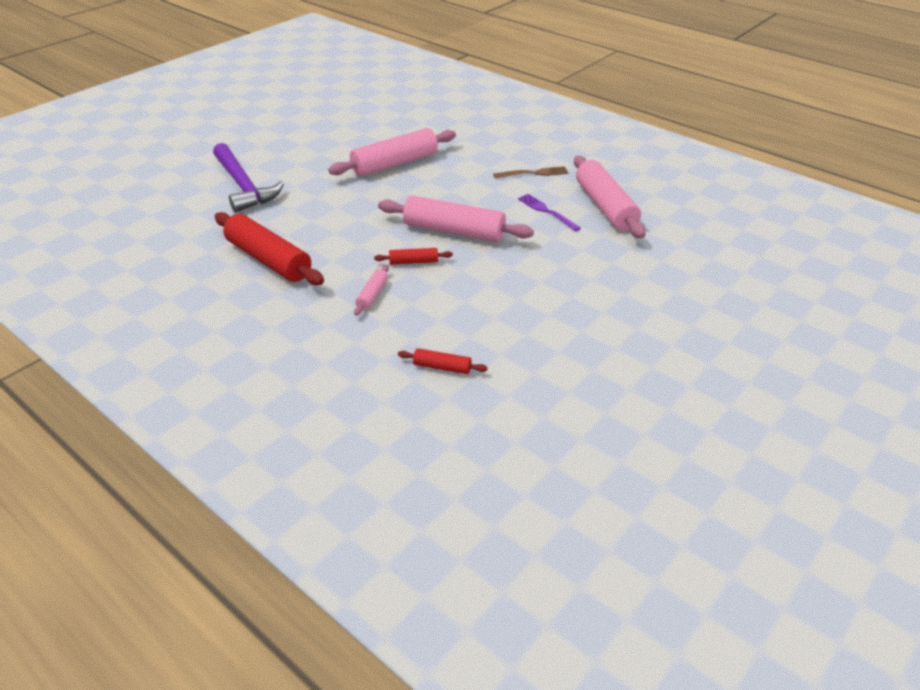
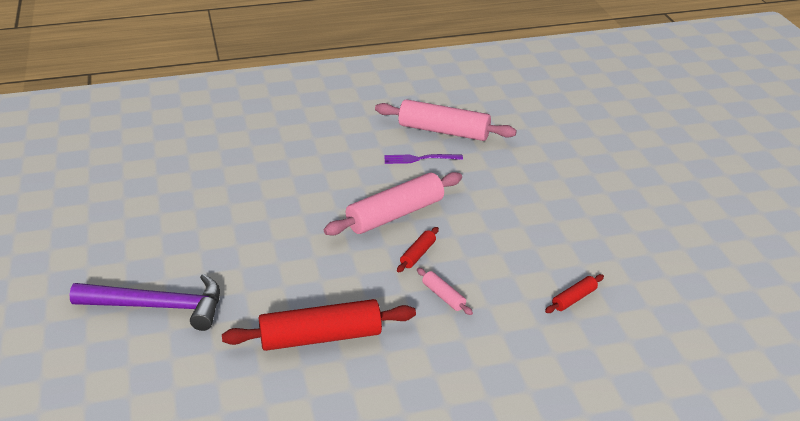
camera: 55 degrees left, 5 degrees down
(395, 163) = (243, 199): pink rolling pin -> none
(533, 173) = (355, 138): brown fork -> none

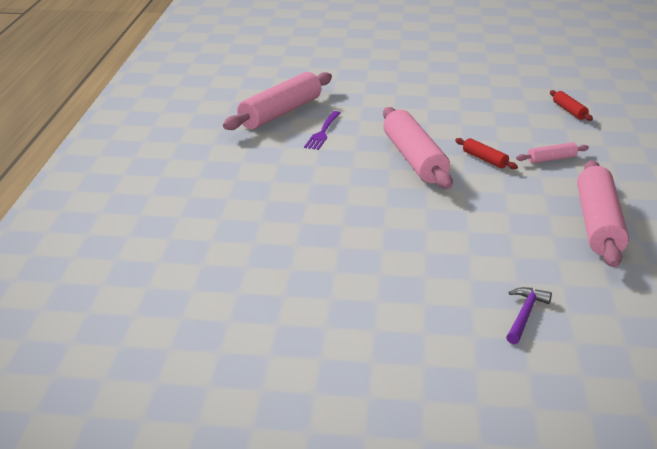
camera: 70 degrees left, 5 degrees down
(158, 306) = (524, 315): purple hammer -> purple hammer, size x0.48
(320, 337) = (598, 224): red rolling pin -> pink rolling pin

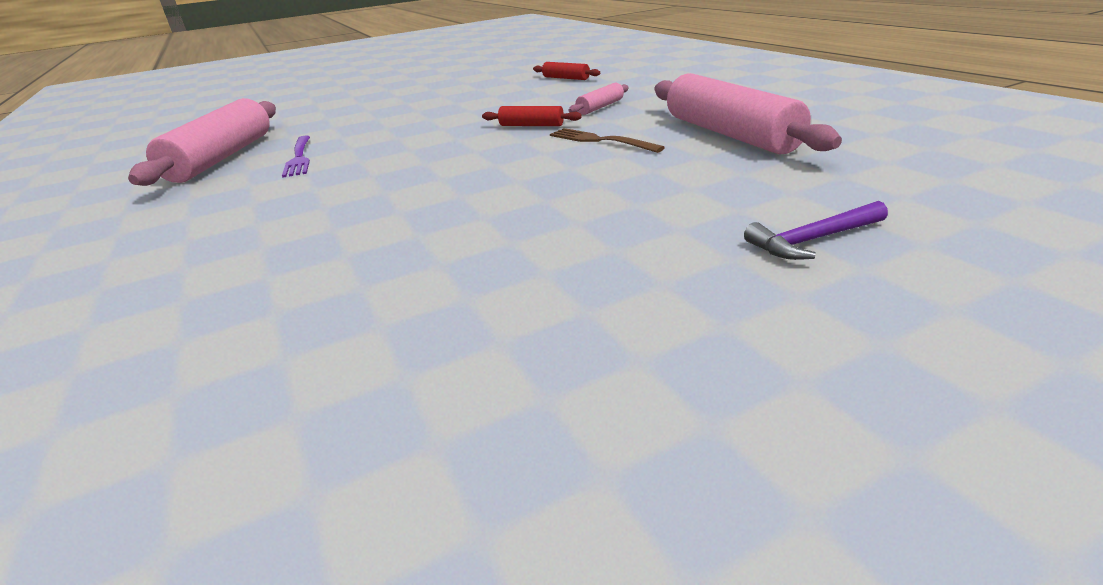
camera: 30 degrees left, 0 degrees up
(414, 159) = (448, 147): pink rolling pin -> none
(510, 194) = (600, 141): none -> brown fork
(524, 315) = (813, 240): purple hammer -> purple hammer turned 105 degrees counterclockwise

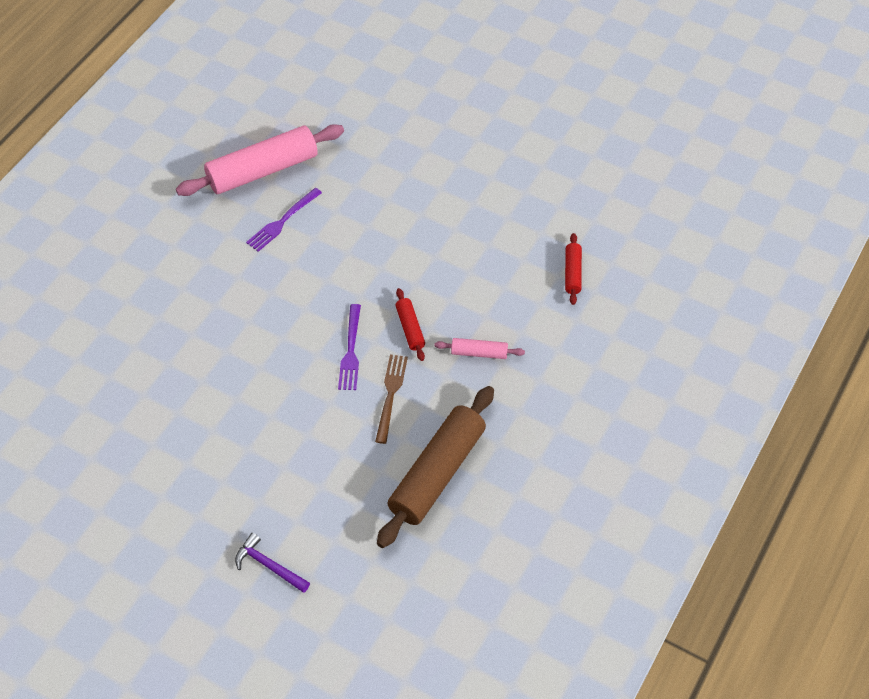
camera: 55 degrees right, 25 degrees up
(516, 150) = (351, 351): none -> purple fork
(729, 134) = (437, 473): pink rolling pin -> brown rolling pin

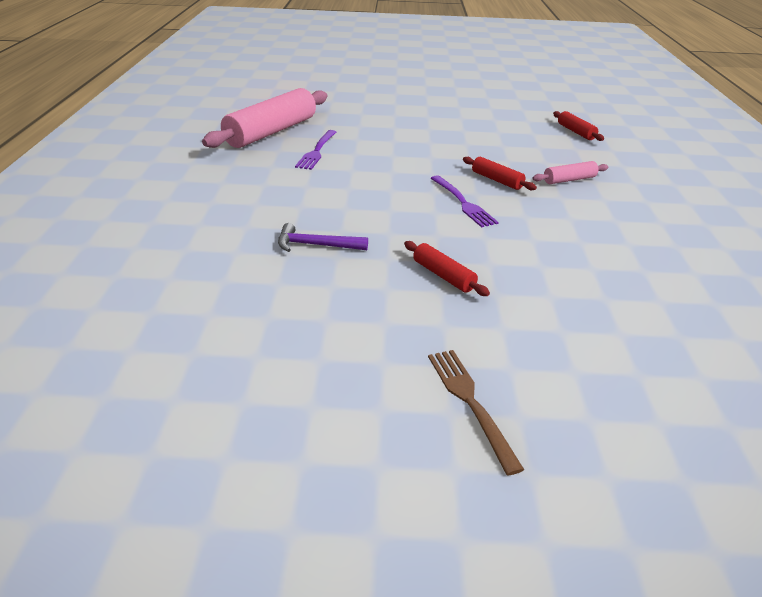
camera: 30 degrees left, 20 degrees down
(261, 434) = (443, 275): none -> red rolling pin
(269, 566) = (582, 381): purple hammer -> purple hammer (316, 245)
(390, 395) = (532, 218): brown fork -> brown fork (470, 402)
(437, 473) = (641, 254): brown rolling pin -> none

